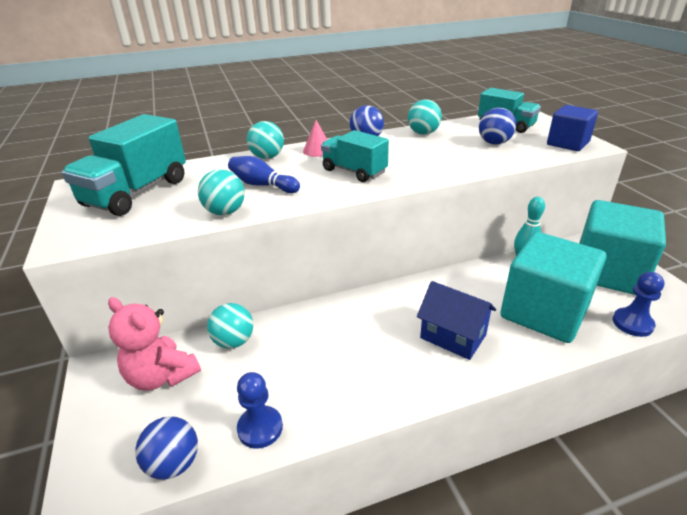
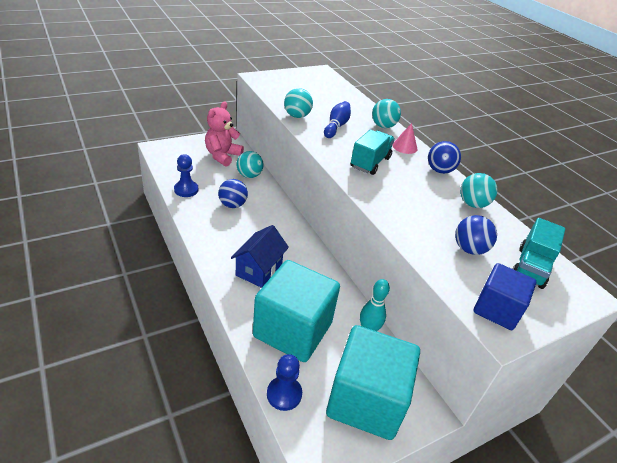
camera: 75 degrees right, 5 degrees up
(137, 193) = (315, 88): turquoise truck -> none
(174, 463) = (169, 167): blue ball -> blue ball (232, 205)

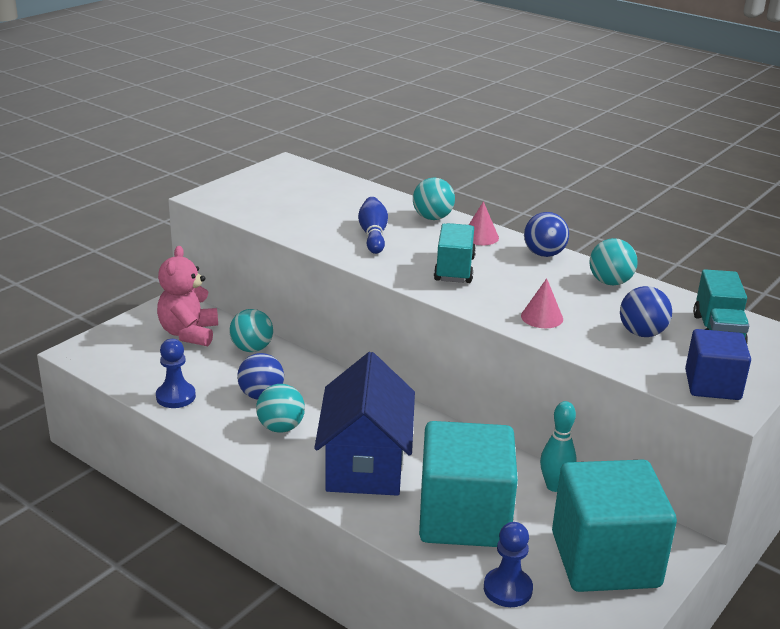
camera: 20 degrees left, 10 degrees down
(259, 269) = (365, 464): blue house -> blue house, size x1.54
(297, 116) = (309, 236): turquoise ball -> turquoise ball (281, 427)
(404, 213) = (542, 317): none -> pink cone

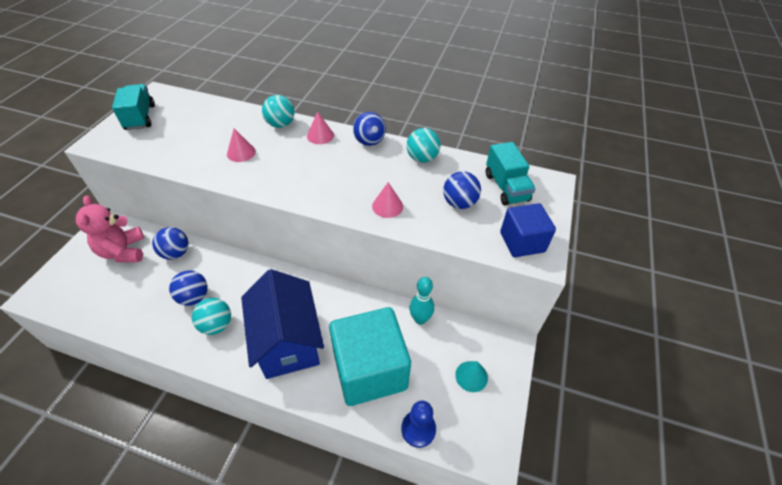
camera: 20 degrees left, 20 degrees up
(176, 396) = (127, 319): blue pawn -> none
(252, 348) = (176, 253): turquoise ball -> blue ball
(373, 235) = (241, 152): blue bowling pin -> pink cone
(454, 269) = (311, 173): turquoise truck -> turquoise truck (140, 117)
(605, 559) = (471, 376): turquoise cube -> turquoise cone

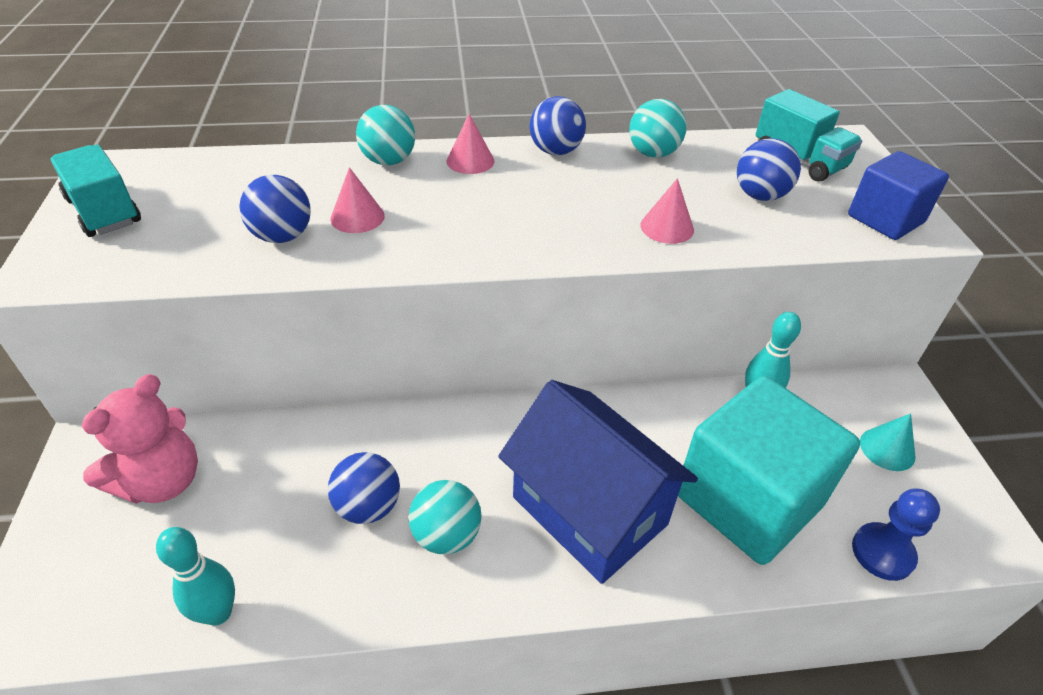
camera: 25 degrees left, 5 degrees down
(107, 319) = (218, 613): none -> turquoise bowling pin
(123, 251) = (162, 481): pink teddy bear -> pink teddy bear turned 105 degrees counterclockwise
(176, 253) = (275, 447): blue ball -> blue ball (282, 236)

